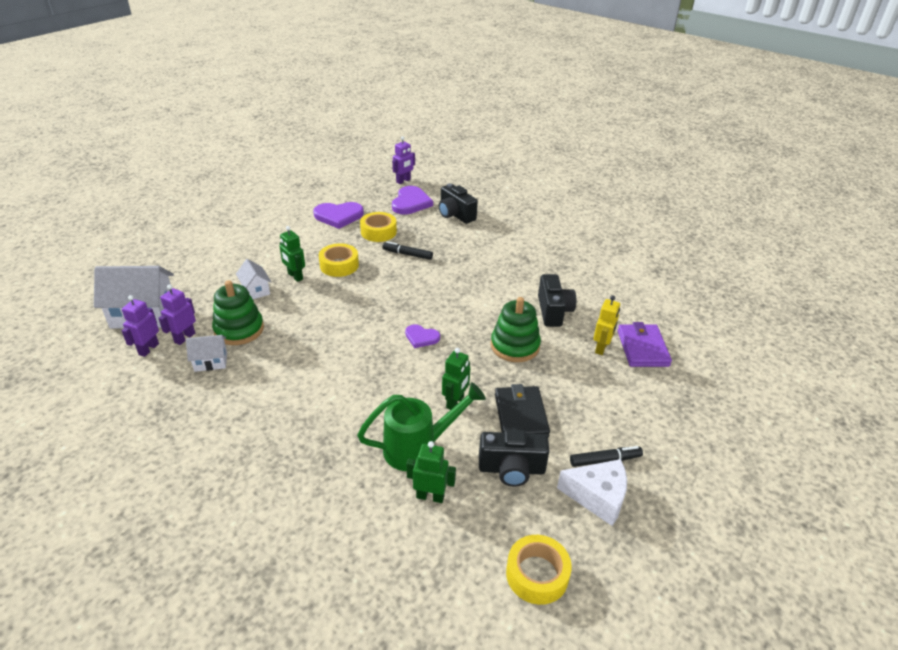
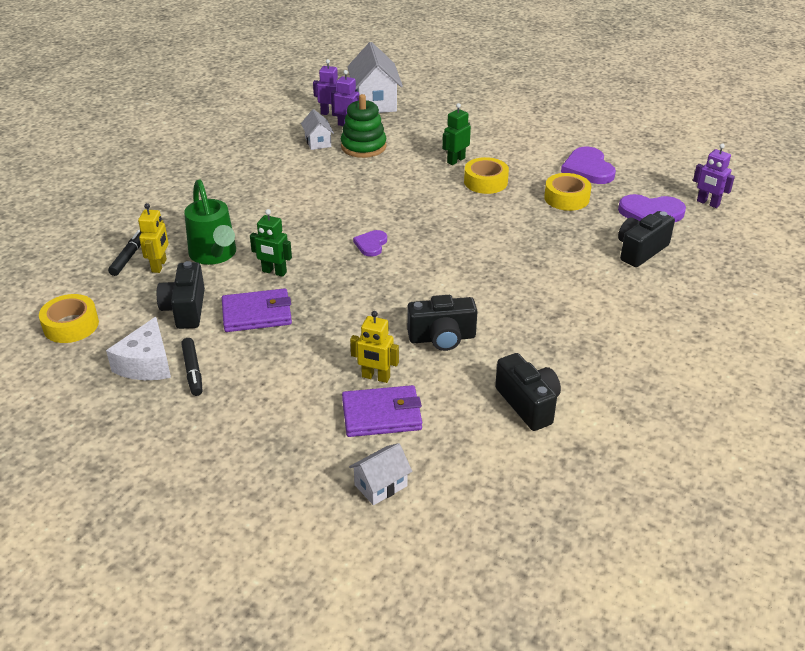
camera: 85 degrees right, 0 degrees up
(256, 290) = (425, 144): white house -> white house (380, 485)
(407, 254) = (526, 222): black marker -> black marker (129, 257)
(430, 496) = (159, 266): green robot -> yellow robot
(515, 346) = (367, 308): green stacking toy -> none
(520, 415) = (257, 314): black wallet -> purple wallet
(621, 283) = (528, 404): none -> black camera

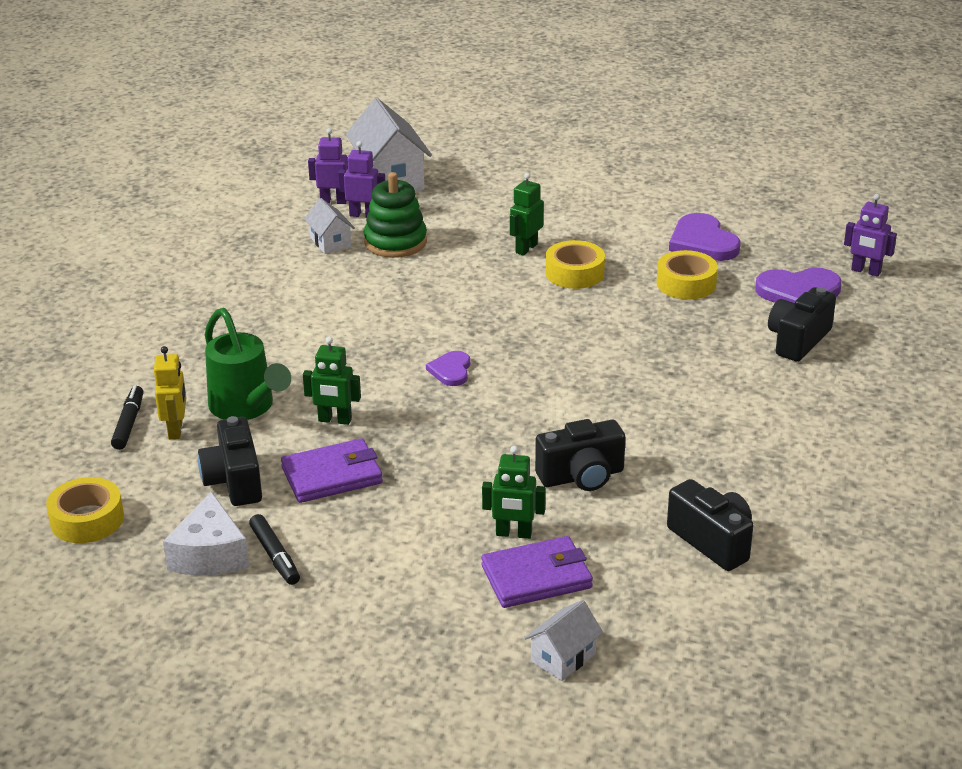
camera: 10 degrees left, 5 degrees down
(375, 377) = (513, 534): yellow robot -> green robot

